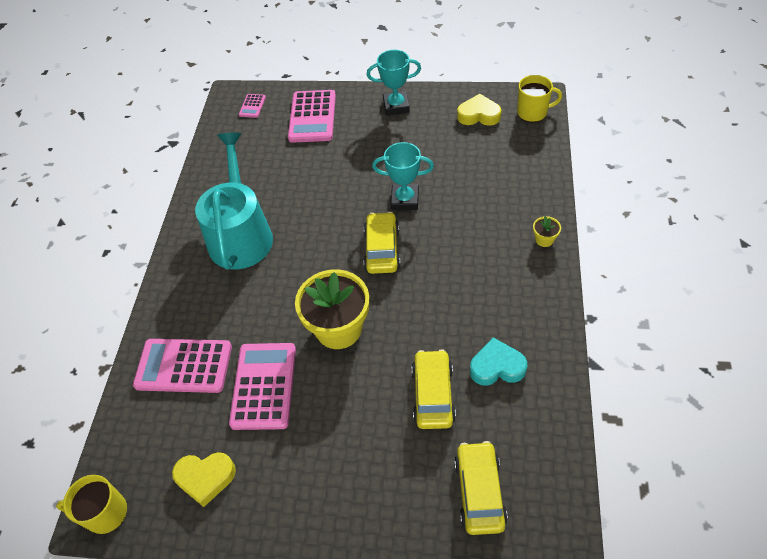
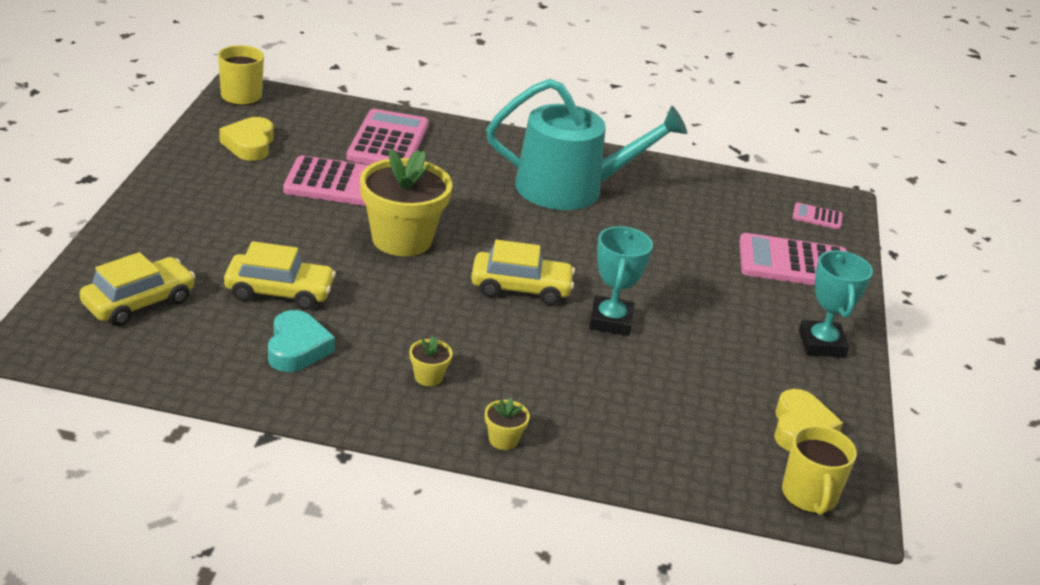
camera: 85 degrees right, 20 degrees down
(479, 492) = (139, 302): yellow car -> yellow car turned 45 degrees counterclockwise
(499, 285) = (428, 377): none -> yellow flower pot

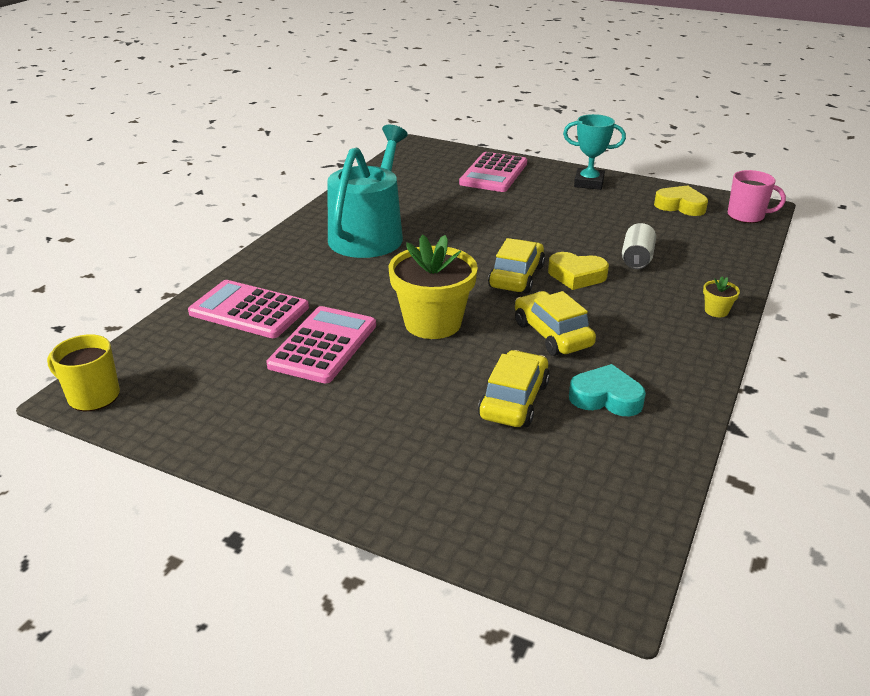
camera: 70 degrees left, 0 degrees up
(139, 302) = (528, 498): yellow car -> yellow car (552, 334)
(249, 144) = (214, 398): yellow heart -> yellow heart (576, 276)
(428, 377) = (642, 334): yellow flower pot -> none
(610, 321) = (562, 247): turquoise trophy -> none
(611, 380) = (636, 259): none -> white can
(809, 496) = (746, 216): yellow mug -> pink mug
(817, 217) = (436, 155): pink calculator -> none

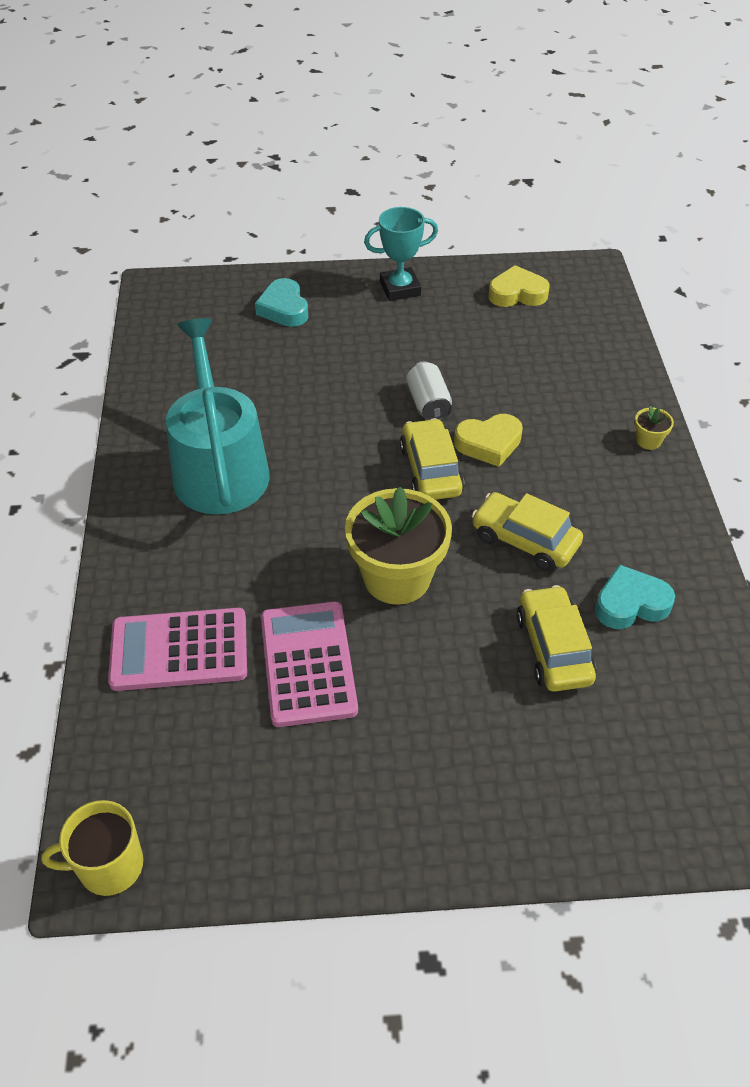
camera: 30 degrees left, 15 degrees up
(493, 173) = (284, 309): pink calculator -> turquoise heart
(636, 259) = (529, 394): white can -> white can (428, 404)
(746, 216) = (589, 286): pink mug -> none

